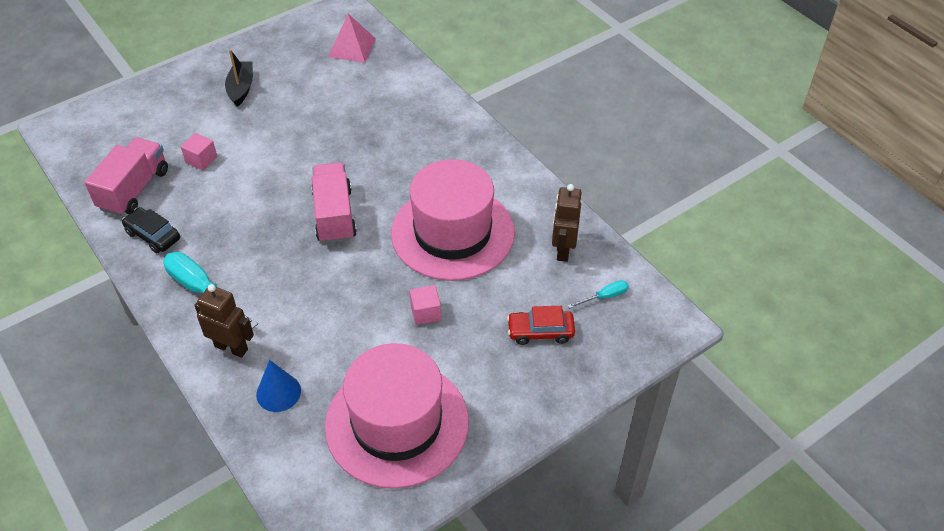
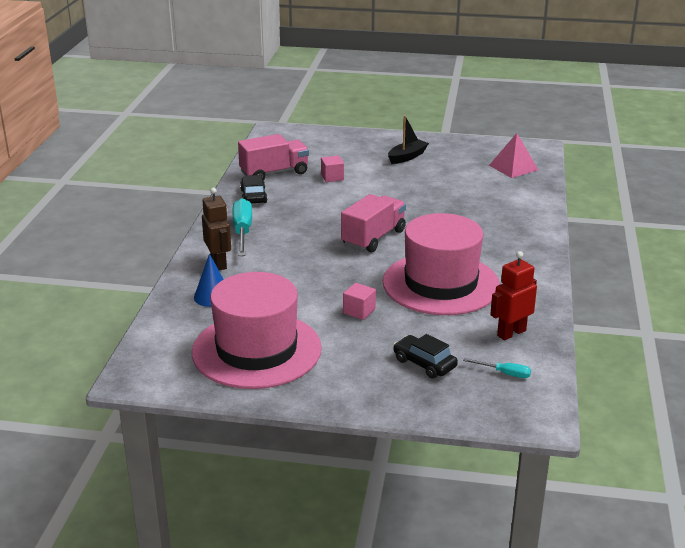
camera: 45 degrees right, 20 degrees down
(540, 332) = (424, 363): red car -> black car
(563, 250) = (511, 333): brown robot -> red robot

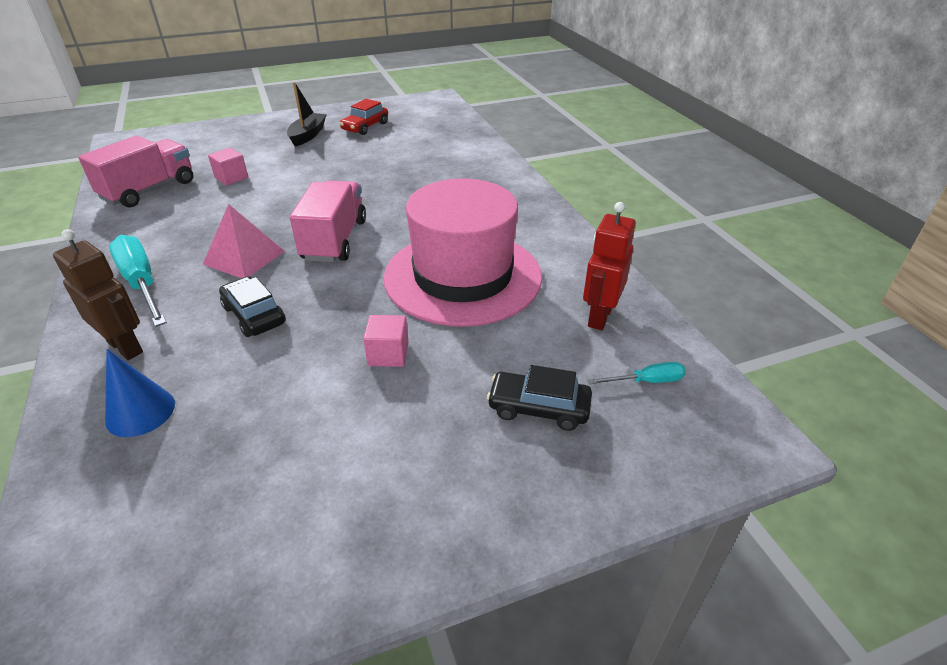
camera: 30 degrees left, 10 degrees up
(253, 196) = (134, 228): black car -> black car (254, 315)
(256, 350) = (271, 492): pink hat -> none
(457, 160) = (365, 127): none -> red car
(513, 167) = (429, 122): pink pyramid -> pink pyramid (244, 257)

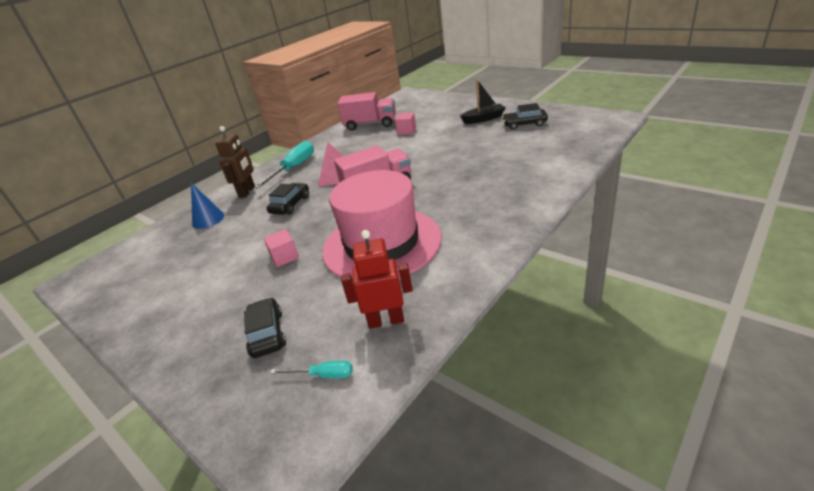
camera: 65 degrees right, 5 degrees down
(365, 127) = (524, 124): red car -> black car
(646, 381) = (323, 375): turquoise screwdriver -> turquoise screwdriver turned 45 degrees counterclockwise

